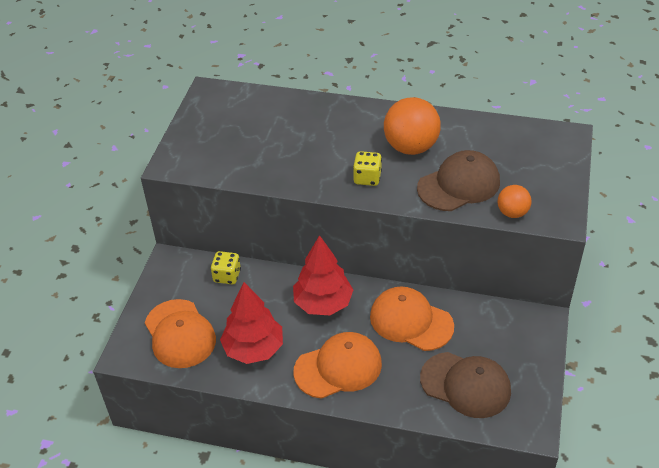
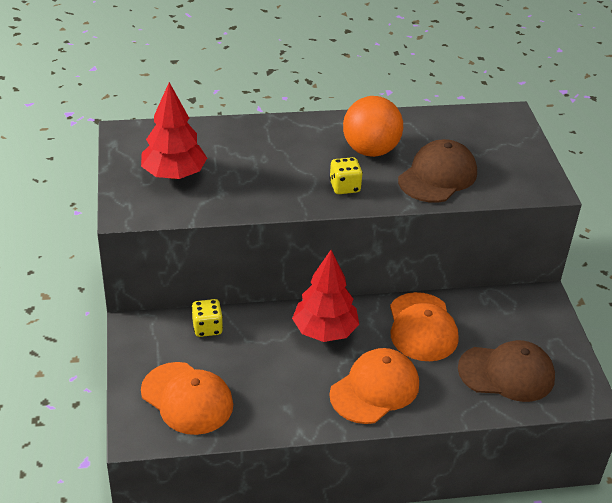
camera: 25 degrees left, 5 degrees down
(253, 349) = (276, 393): red tree -> red tree (174, 174)
(411, 321) = (422, 327): orange cap -> orange cap turned 105 degrees counterclockwise
(512, 213) = (502, 191): orange ball -> none

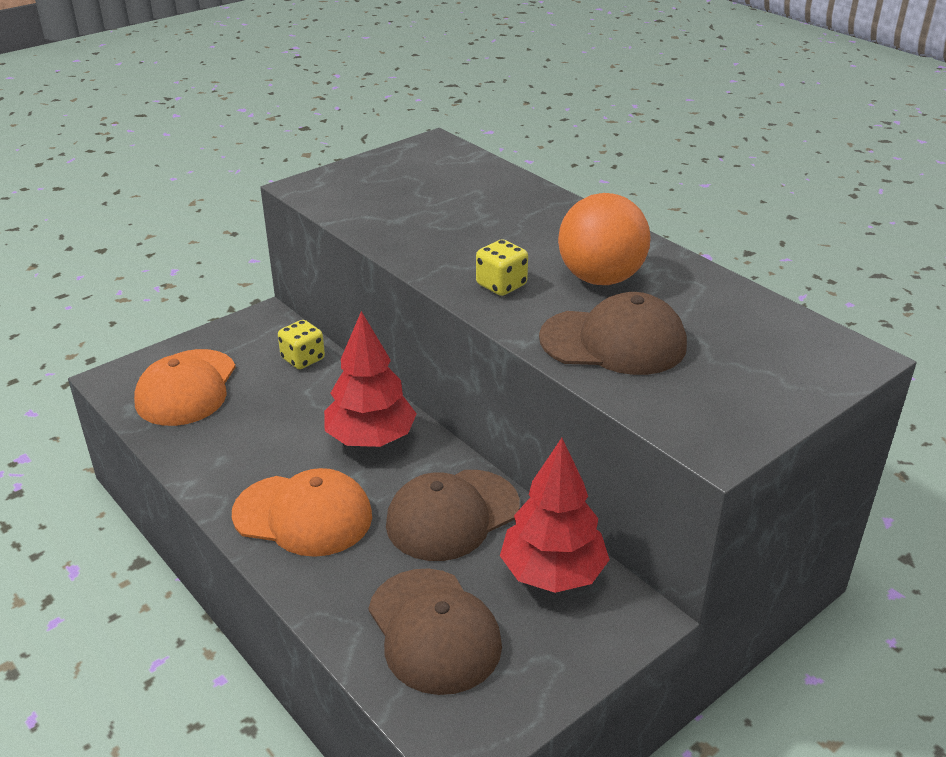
camera: 60 degrees right, 5 degrees down
(174, 174) = (396, 187): red tree -> red tree (552, 573)
(422, 327) = (452, 515): orange cap -> brown cap

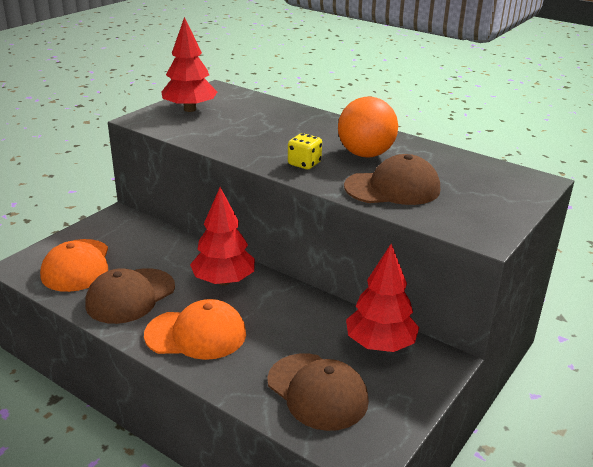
camera: 15 degrees left, 5 degrees down
(303, 359) = (155, 238): yellow dice -> none
(380, 176) = (189, 109): none -> red tree
(452, 515) = (299, 319): brown cap -> brown cap (130, 296)

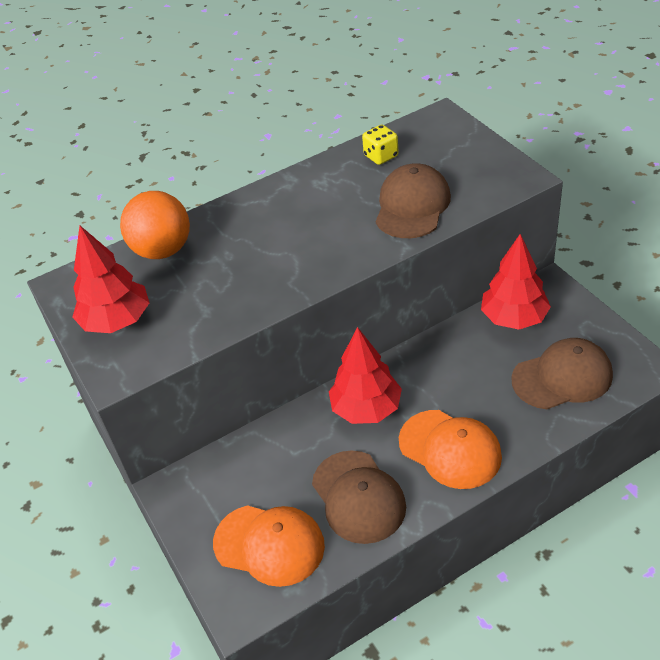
camera: 60 degrees left, 15 degrees up
(196, 334) = (450, 449): orange cap -> orange cap turned 105 degrees clockwise
(304, 164) = (328, 253): yellow dice -> yellow dice (381, 156)
(365, 154) = (330, 204): orange ball -> orange ball (163, 250)

